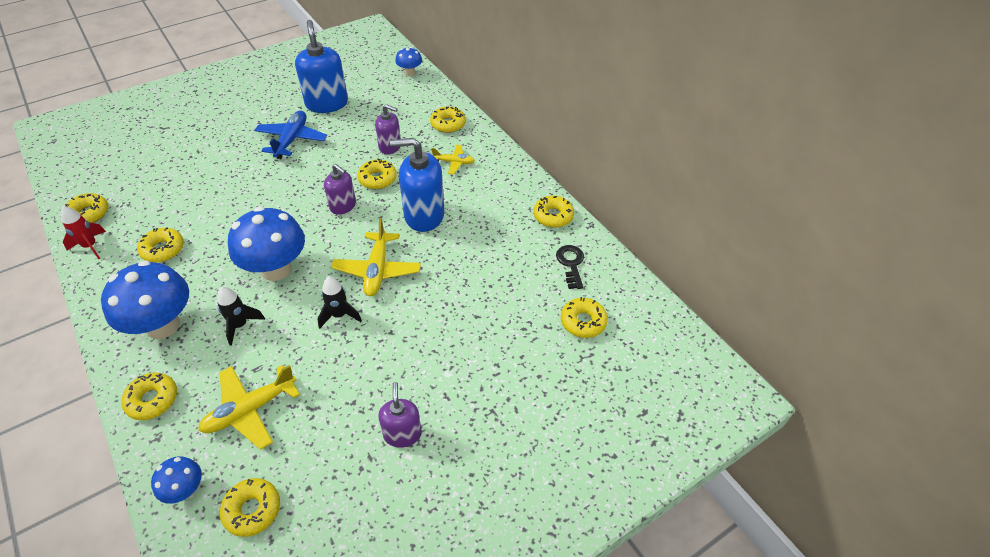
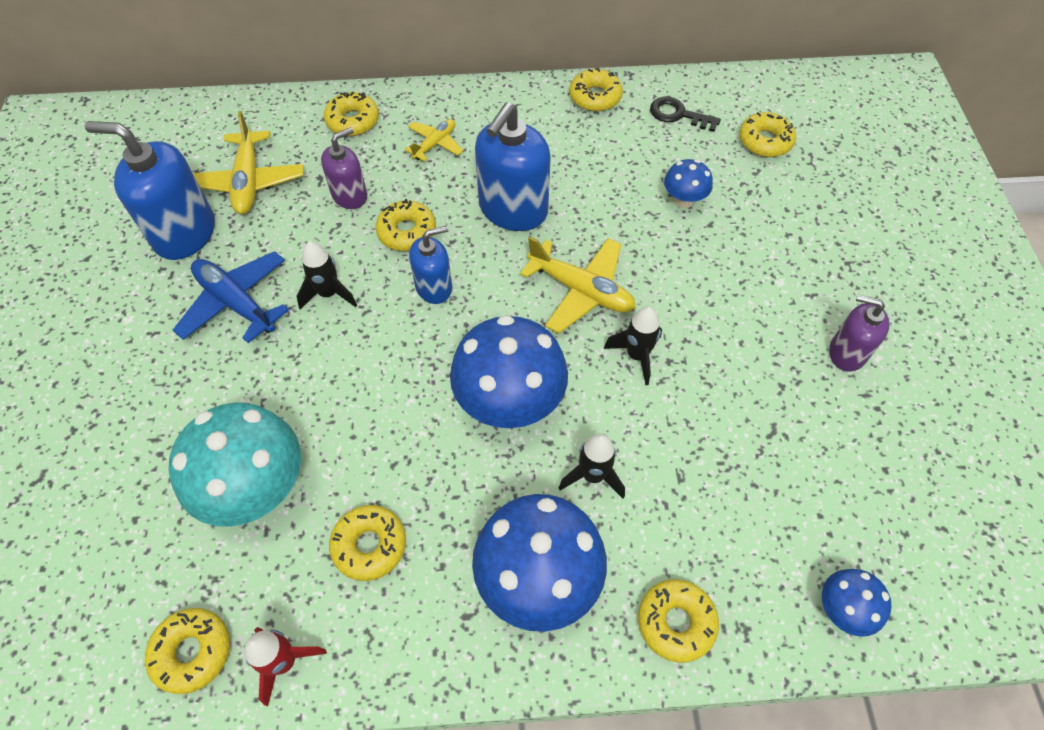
camera: 60 degrees left, 10 degrees up
(182, 196) = (257, 489): none -> turquoise mushroom
(250, 410) = (746, 501): yellow plane -> yellow plane (248, 182)
(252, 510) = (897, 538): yellow donut -> none
(315, 168) = (329, 294): none -> black rocket
(343, 206) = (434, 287): purple soap dispenser -> blue soap dispenser
(410, 73) = (201, 116): blue mushroom -> blue mushroom (683, 200)

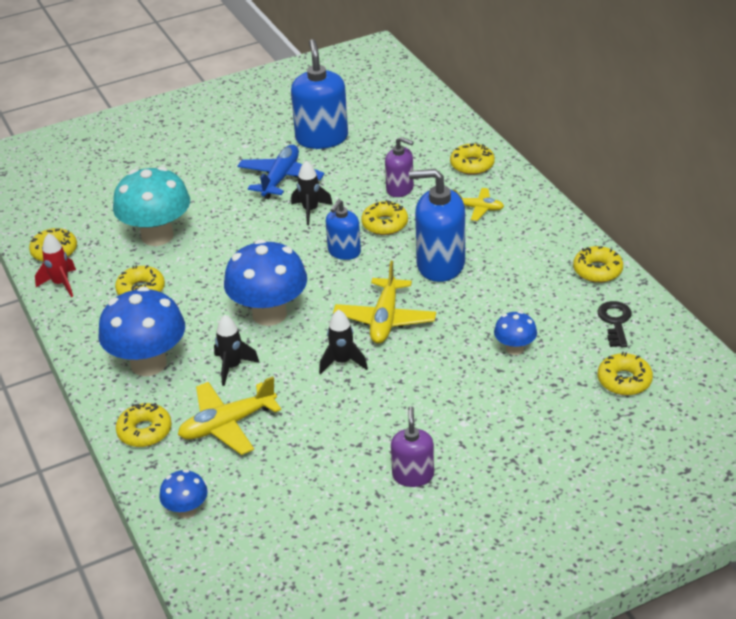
camera: 70 degrees right, 20 degrees down
(248, 182) = (382, 144): yellow plane -> yellow plane (227, 425)
(434, 287) = (344, 252): blue soap dispenser -> blue soap dispenser turned 75 degrees clockwise

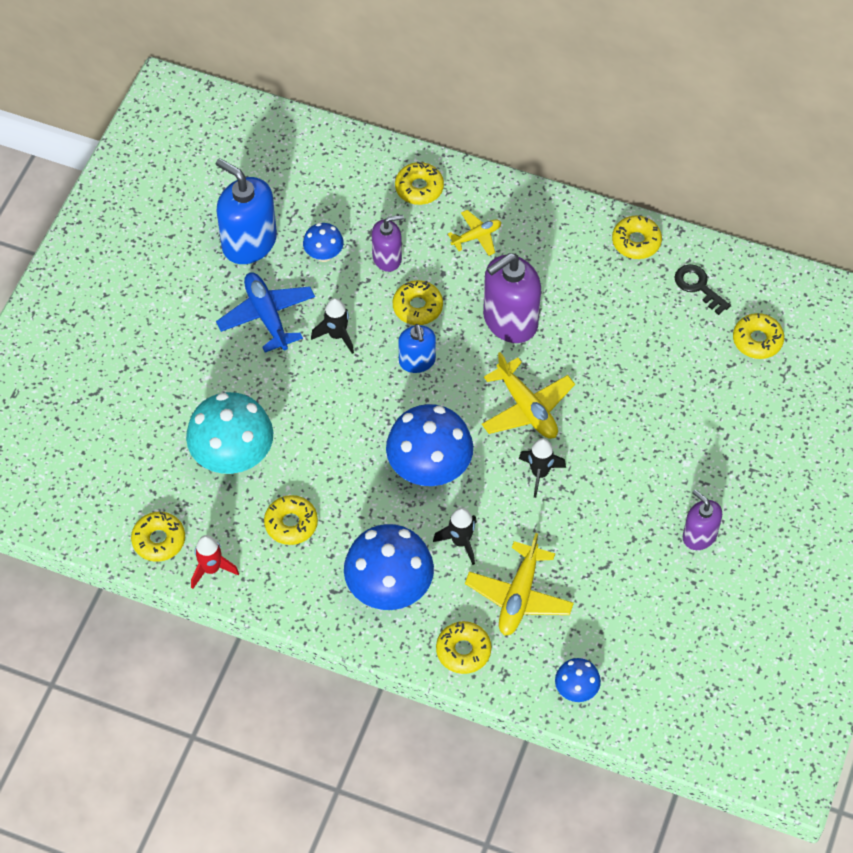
camera: 45 degrees left, 20 degrees up
(440, 265) = (510, 320): blue soap dispenser -> purple soap dispenser
(514, 349) = (652, 366): blue mushroom -> blue mushroom (324, 255)

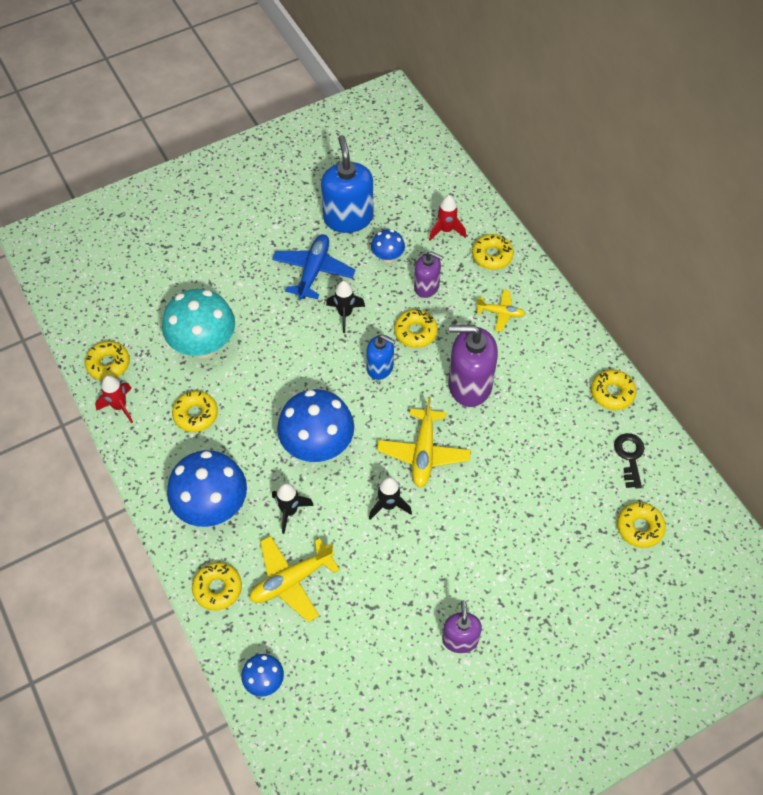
camera: 40 degrees right, 0 degrees up
(354, 192) = (446, 230): none -> red rocket
(417, 361) = (380, 367): blue soap dispenser -> blue soap dispenser turned 90 degrees counterclockwise

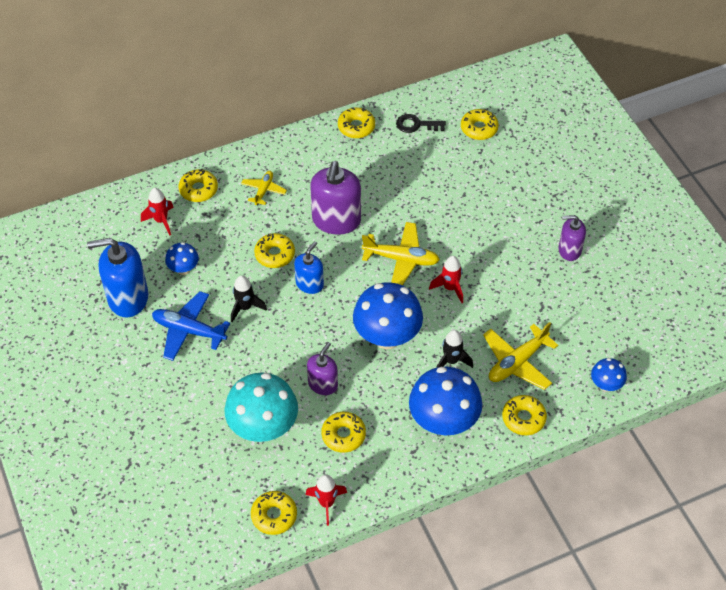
camera: 85 degrees left, 5 degrees down
(291, 580) = (517, 362): yellow plane -> yellow plane turned 75 degrees clockwise
(388, 505) = (450, 288): black rocket -> red rocket
(426, 286) = (224, 241): purple soap dispenser -> purple soap dispenser (323, 384)

